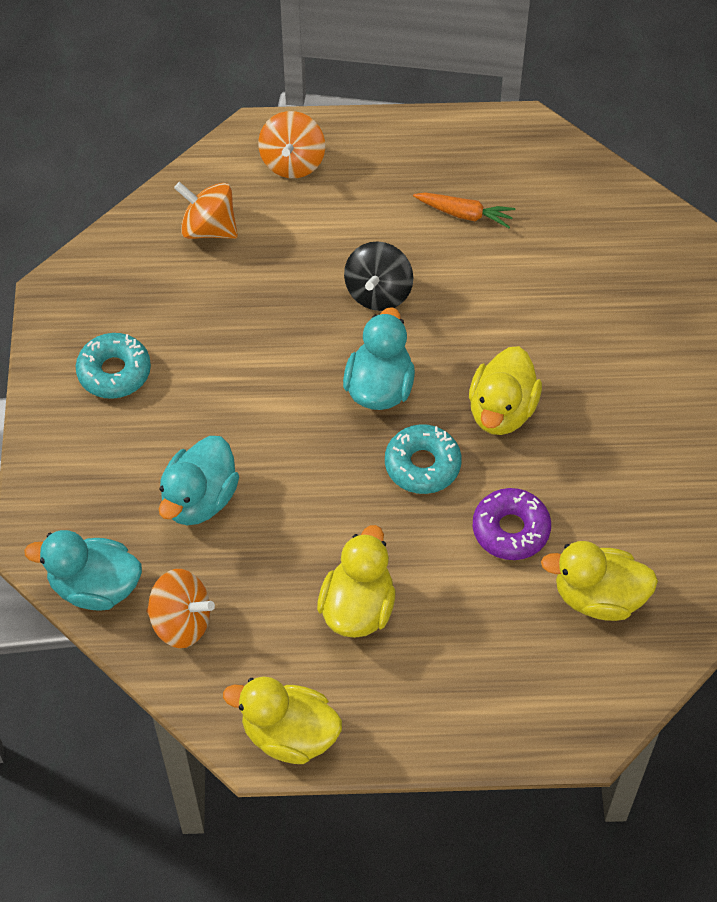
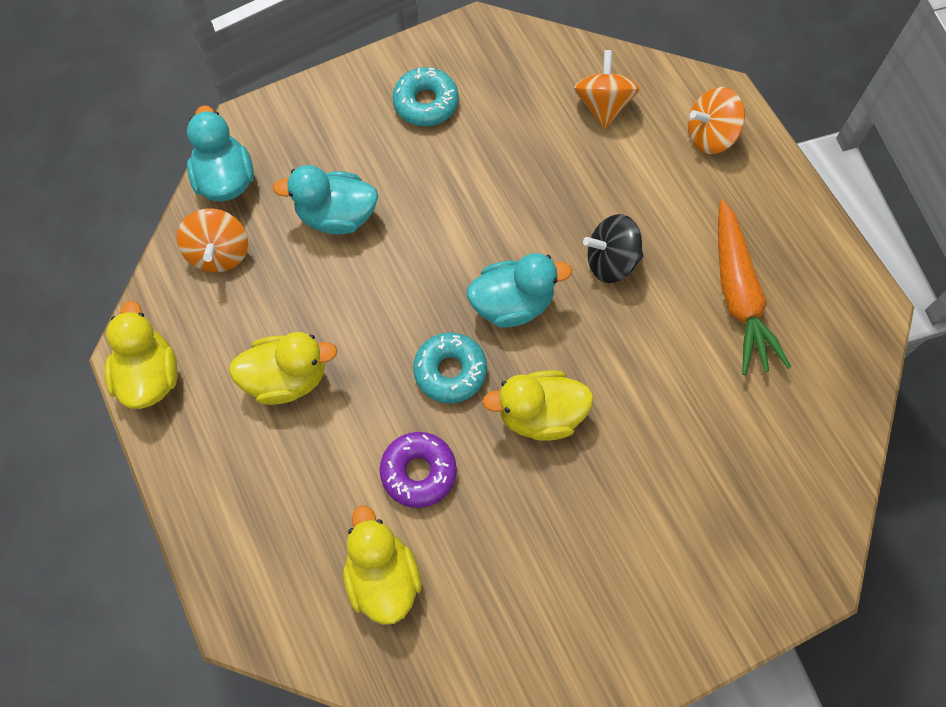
camera: 65 degrees right, 10 degrees up
(465, 214) = (738, 296): orange carrot -> orange carrot, size x1.81

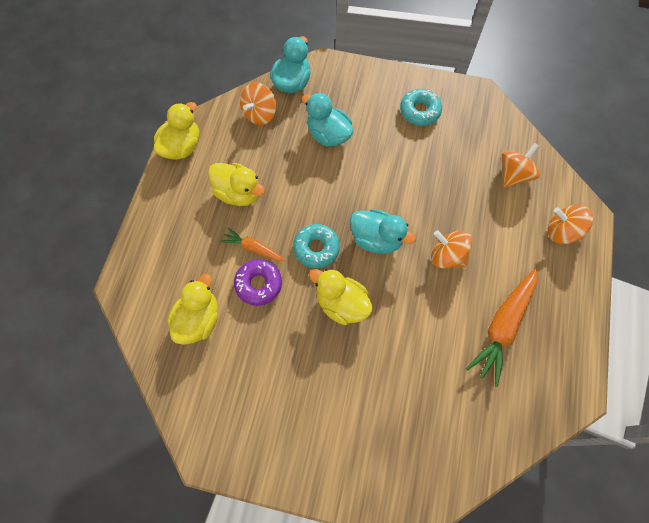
camera: 40 degrees right, 0 degrees up
(370, 433) = (253, 248): none -> orange carrot
(611, 261) = (447, 256): black spinning top -> orange spinning top

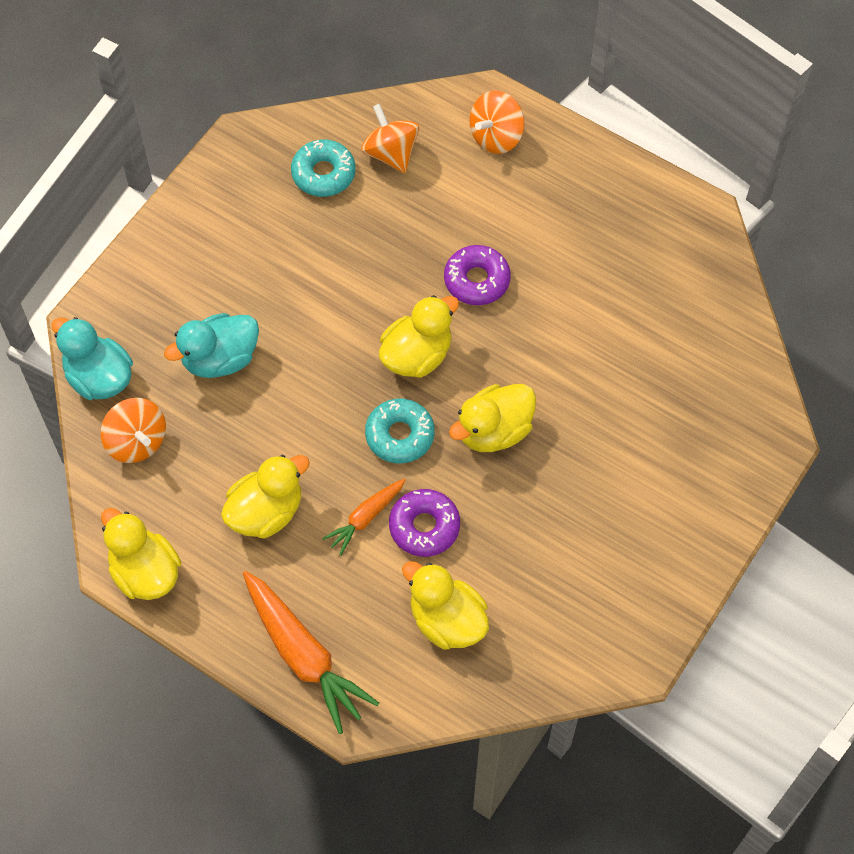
camera: 70 degrees left, 5 degrees down
(376, 239) = (417, 355): turquoise duck -> yellow duck
(419, 111) = (236, 225): turquoise donut -> turquoise donut (323, 174)
(447, 256) = (477, 280): orange spinning top -> purple donut
(502, 327) = (595, 257): orange carrot -> orange carrot (304, 656)

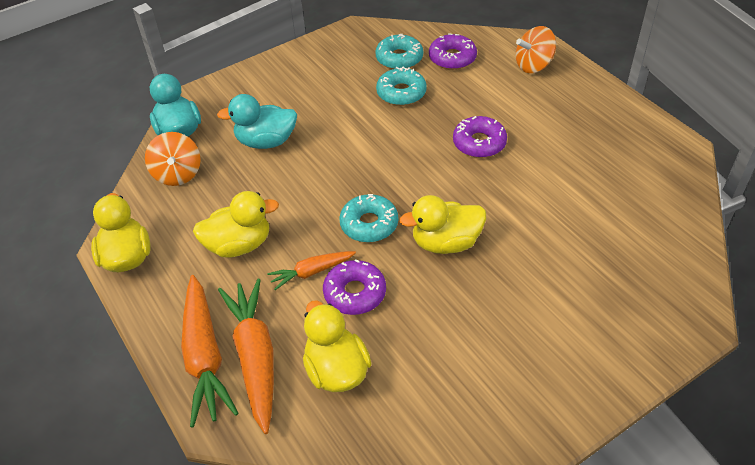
camera: 25 degrees right, 15 degrees down
(351, 231) = (401, 93): none -> turquoise donut
(356, 637) = (255, 357): none -> orange carrot
(391, 153) = (452, 58): orange spinning top -> purple donut
(417, 355) = (410, 177): yellow duck -> none

